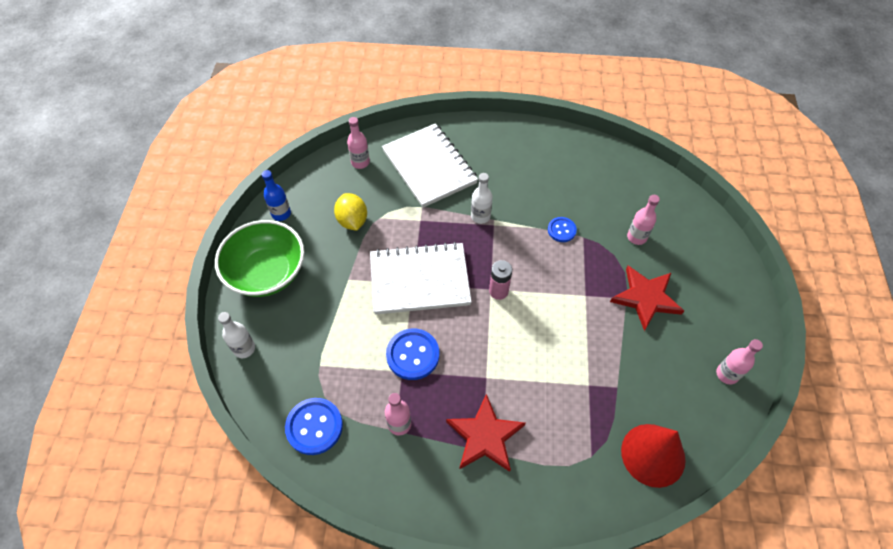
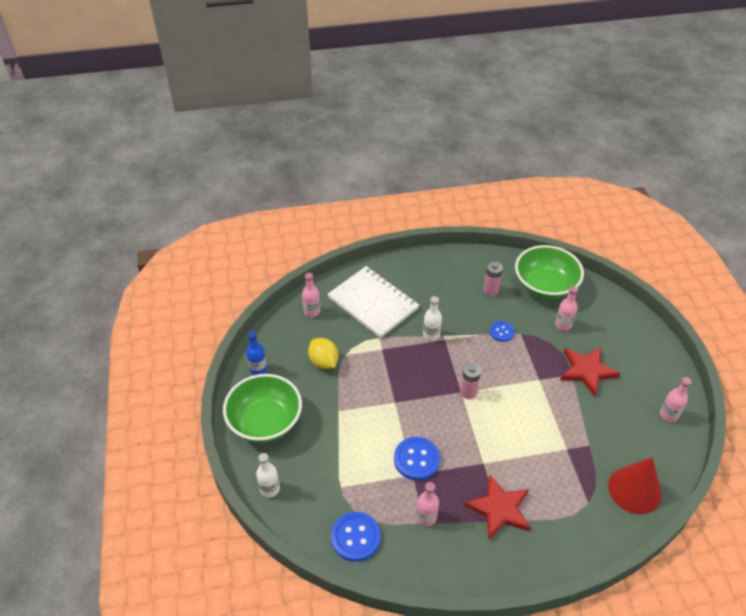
camera: 15 degrees left, 10 degrees down
(419, 280) = (399, 397): white notebook -> none
(566, 179) = (490, 290): none -> pink battery
(631, 187) = (545, 286): none -> green bowl

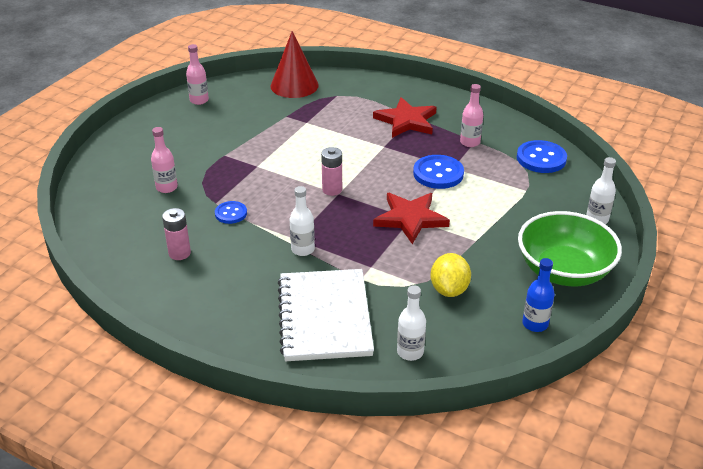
camera: 140 degrees left, 10 degrees down
(312, 311) = (410, 352): pink bottle -> white bottle
(545, 286) = (122, 225): green bowl -> none
(587, 371) = (208, 150): red star -> red star (410, 218)

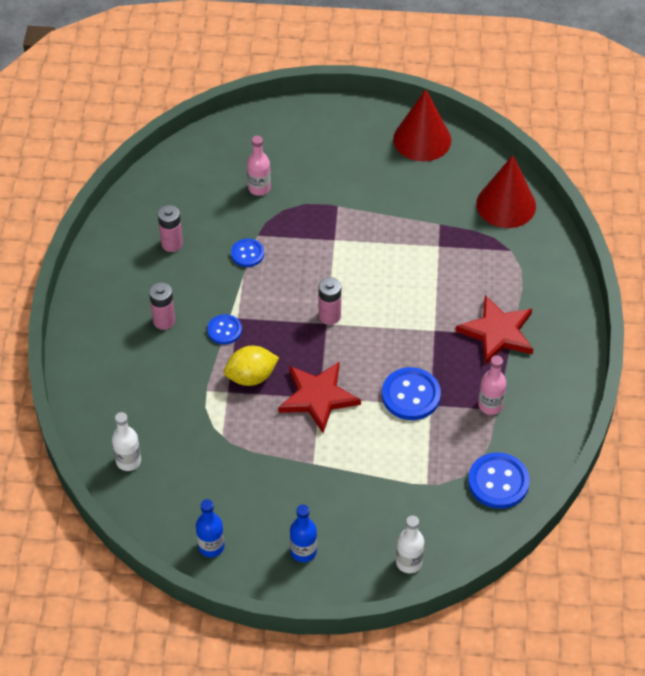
camera: 65 degrees right, 15 degrees up
(199, 100) = (422, 139): pink bottle -> red cone
(263, 283) = (164, 321): none -> pink battery
(303, 249) = (224, 330): white bottle -> blue button
(324, 317) = (142, 383): white notebook -> none
(449, 289) = (226, 464): yellow lemon -> yellow lemon (251, 377)
(563, 271) = (303, 551): green bowl -> blue bottle

